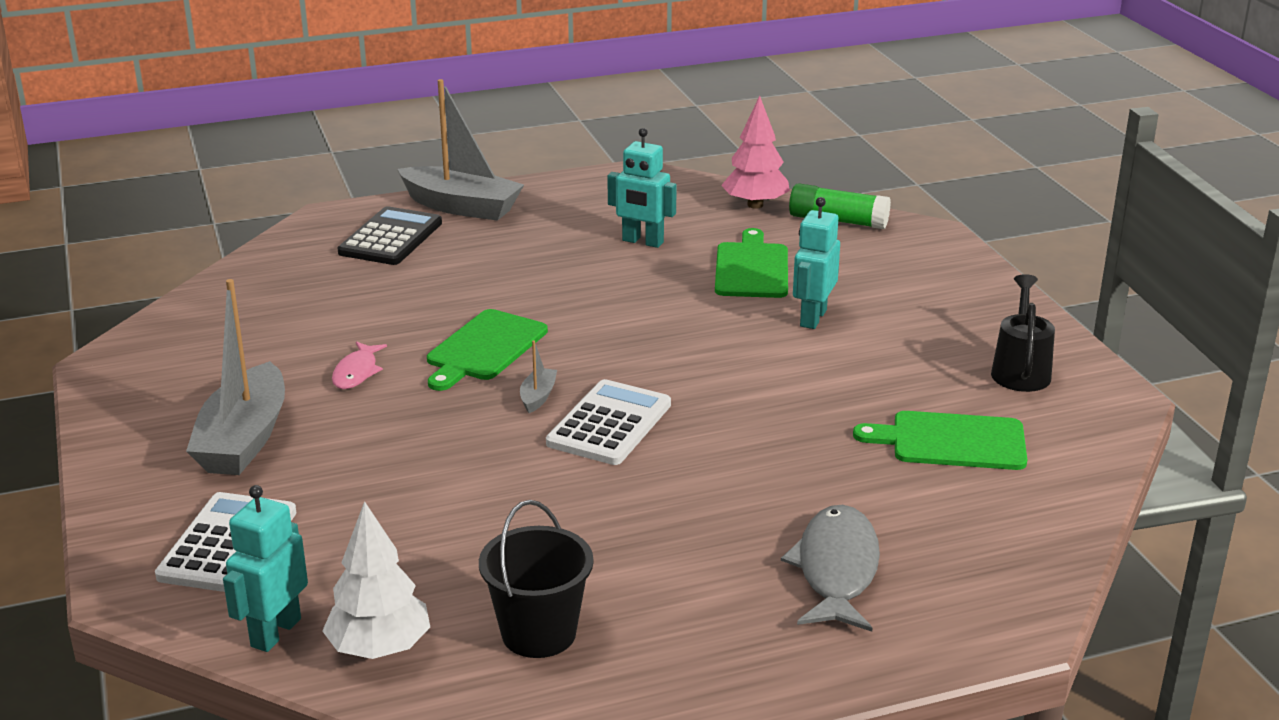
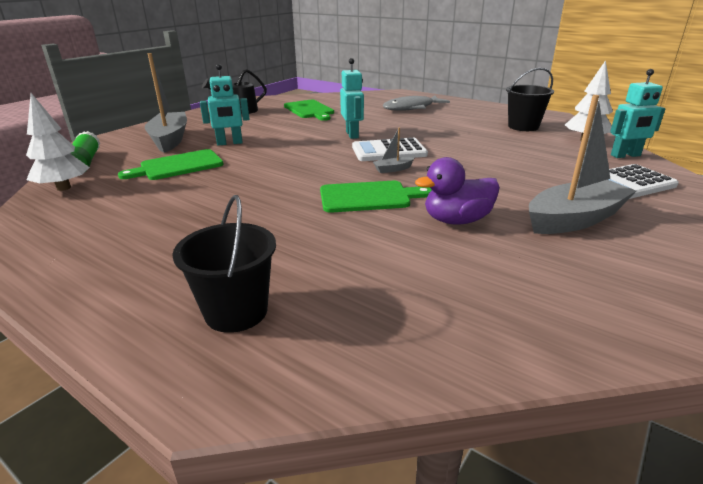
camera: 125 degrees left, 0 degrees up
(357, 372) = (457, 220): pink fish -> purple duck
(390, 238) = (236, 312): black calculator -> black bucket
(462, 207) = (124, 305): grey boat -> grey boat (170, 140)
(642, 242) = (158, 202): turquoise robot -> turquoise robot (352, 135)
(755, 205) = (64, 188): pink tree -> white tree

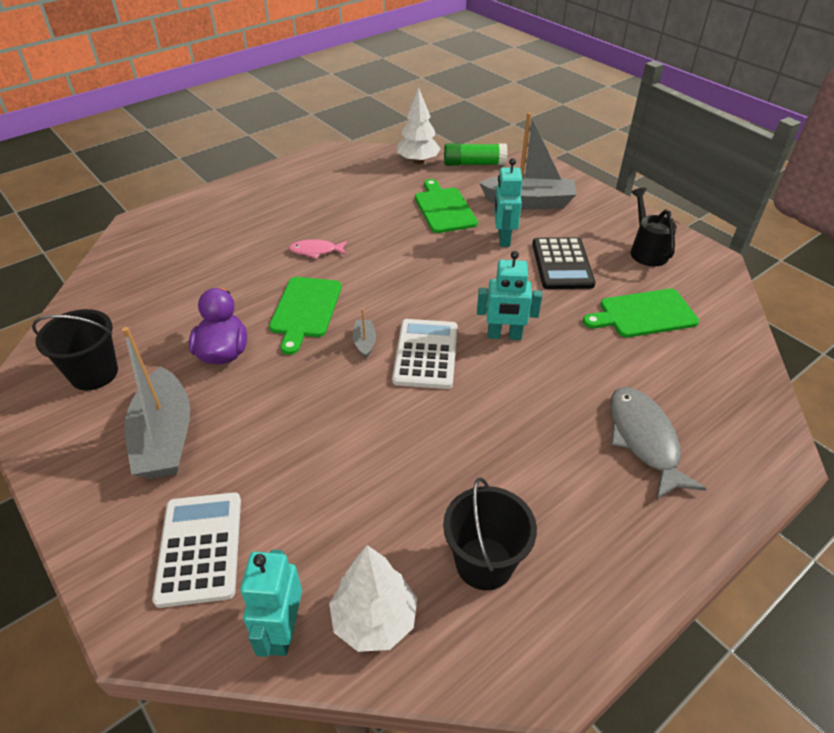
camera: 105 degrees right, 15 degrees up
(236, 312) = (191, 231): black bucket -> black bucket (94, 373)
(262, 127) = (562, 264): none -> black calculator
(267, 210) = (316, 251): none -> pink fish

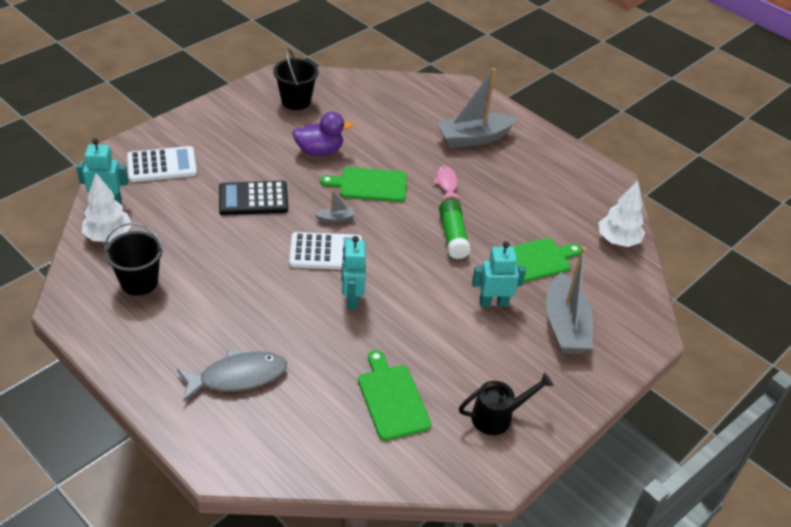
camera: 80 degrees right, 0 degrees up
(165, 437) = (242, 139): grey boat -> grey boat (473, 138)
(474, 164) = (629, 283): green glue stick -> green glue stick (453, 236)
(562, 264) = (460, 344): black calculator -> black calculator (253, 199)

